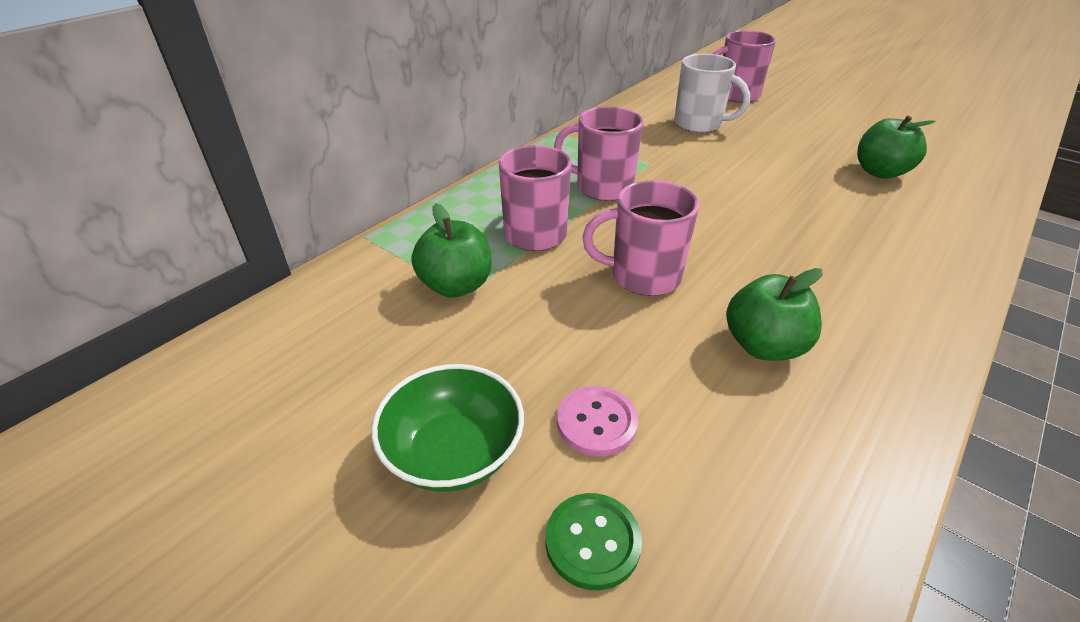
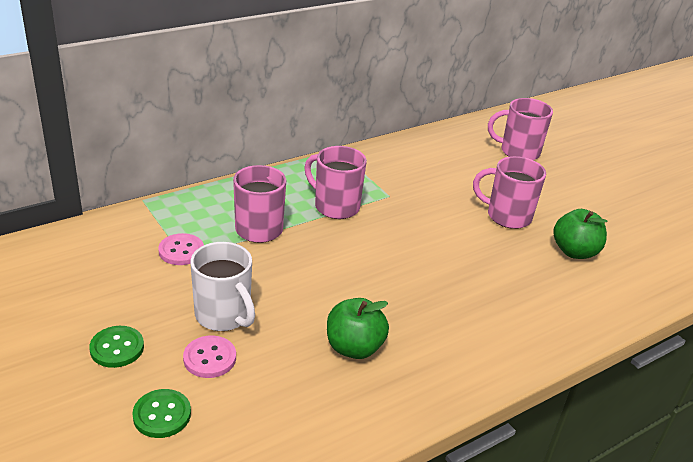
camera: 15 degrees right, 5 degrees down
(454, 452) = (117, 348): green bowl -> green button
(456, 286) = (181, 251): green apple -> pink button
(643, 276) = (311, 280): pink mug -> pink mug (507, 216)
(699, 124) = (460, 172): white mug -> white mug (224, 315)

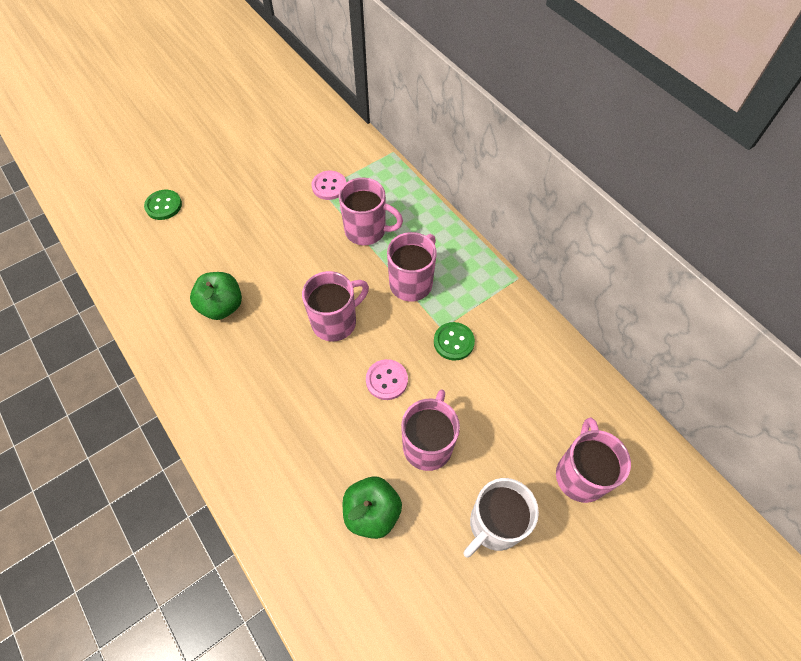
camera: 90 degrees right, 25 degrees up
(117, 348) = (223, 173): green button -> green button (453, 342)
(209, 358) = (212, 221): pink button -> pink button (386, 380)
(224, 315) = (256, 222): white mug -> white mug (494, 525)
(380, 259) = (335, 321): none -> pink mug

